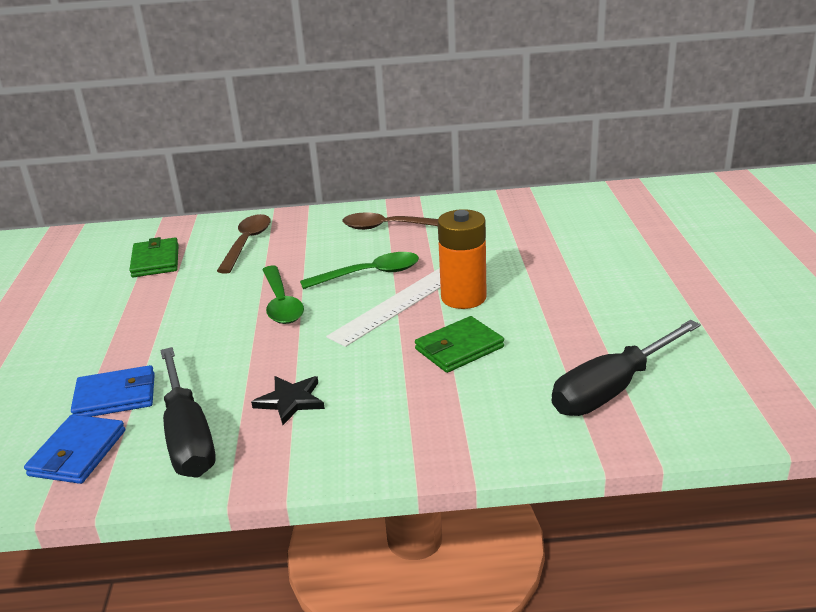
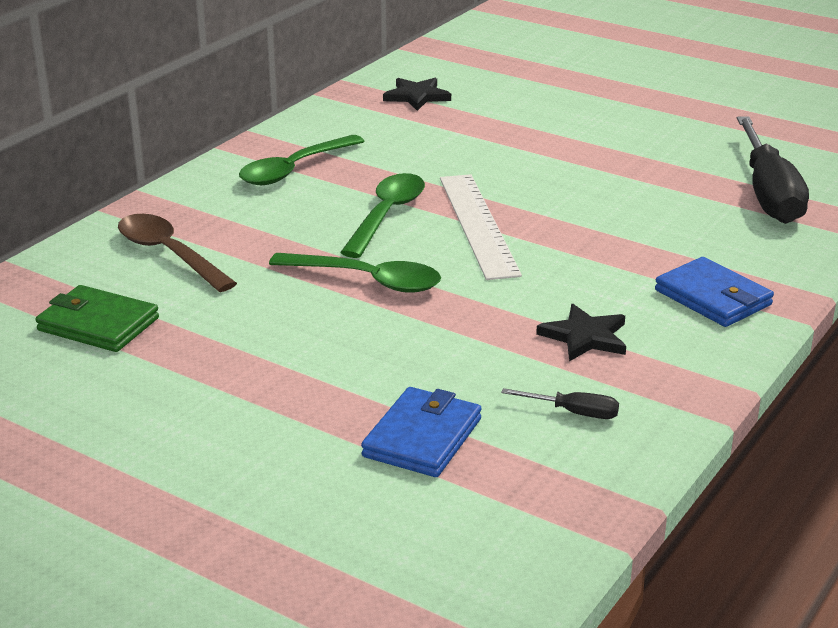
camera: 55 degrees left, 0 degrees up
(78, 453) = (516, 491): blue wallet -> blue wallet (713, 297)
(188, 436) = (574, 412): black screwdriver -> black screwdriver, size x0.42
(389, 227) = (294, 169): brown spoon -> green spoon
(459, 348) = (610, 227): green wallet -> none
(463, 297) = (518, 191): orange battery -> none
(545, 214) = (417, 96): none -> black star

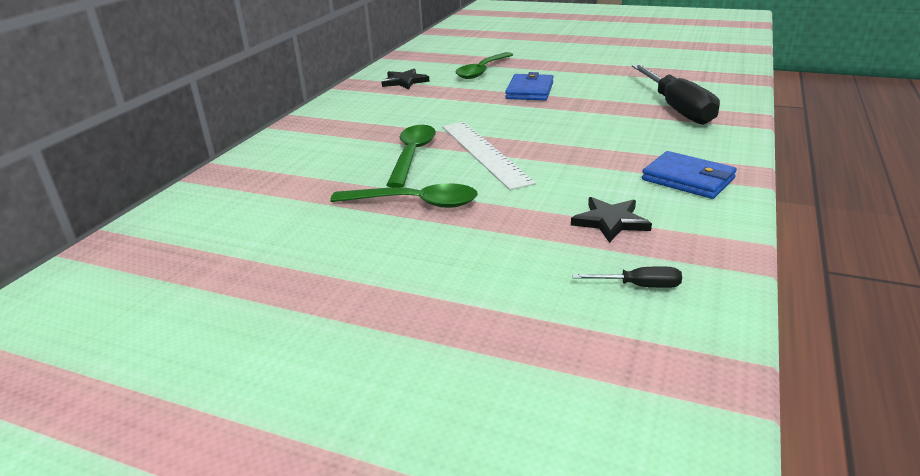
camera: 10 degrees left, 0 degrees up
(98, 324) = (188, 271): green wallet -> none
(169, 254) = (244, 205): brown spoon -> none
(294, 169) = (331, 134): green spoon -> green spoon (482, 71)
(422, 438) = (518, 331): blue wallet -> blue wallet (529, 91)

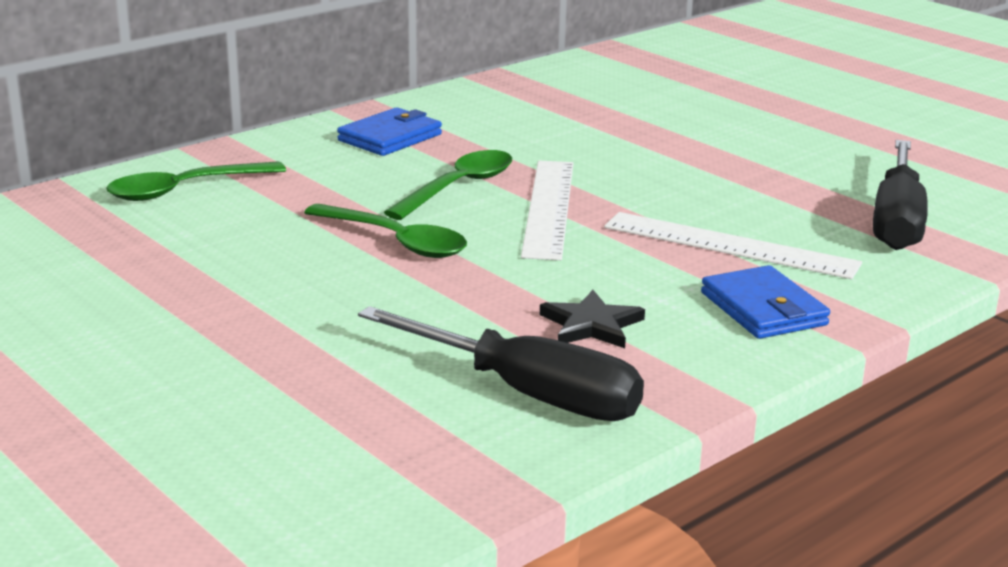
camera: 25 degrees right, 5 degrees down
(404, 81) = (566, 89): black star -> none
(482, 71) = (693, 99): green spoon -> green spoon (185, 190)
(529, 91) = (720, 143): blue wallet -> blue wallet (390, 137)
(616, 146) = (730, 245): none -> white ruler
(639, 286) = (528, 394): black screwdriver -> black screwdriver, size x2.38

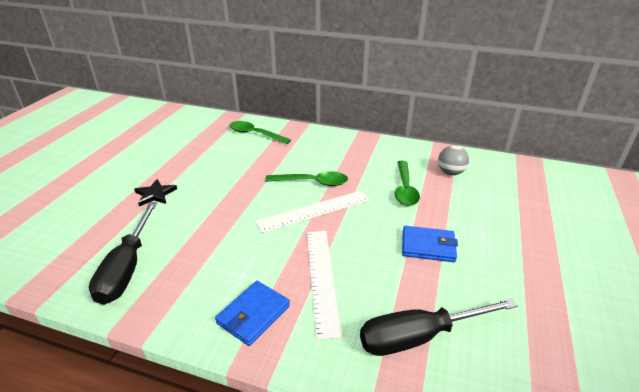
camera: 60 degrees right, 10 degrees up
(390, 137) = (345, 151): blue wallet -> blue wallet (428, 246)
(395, 241) = (247, 188): green spoon -> green spoon (405, 189)
(571, 95) = (450, 172): none -> grey ball
(591, 325) = (201, 263): black star -> black star (155, 194)

